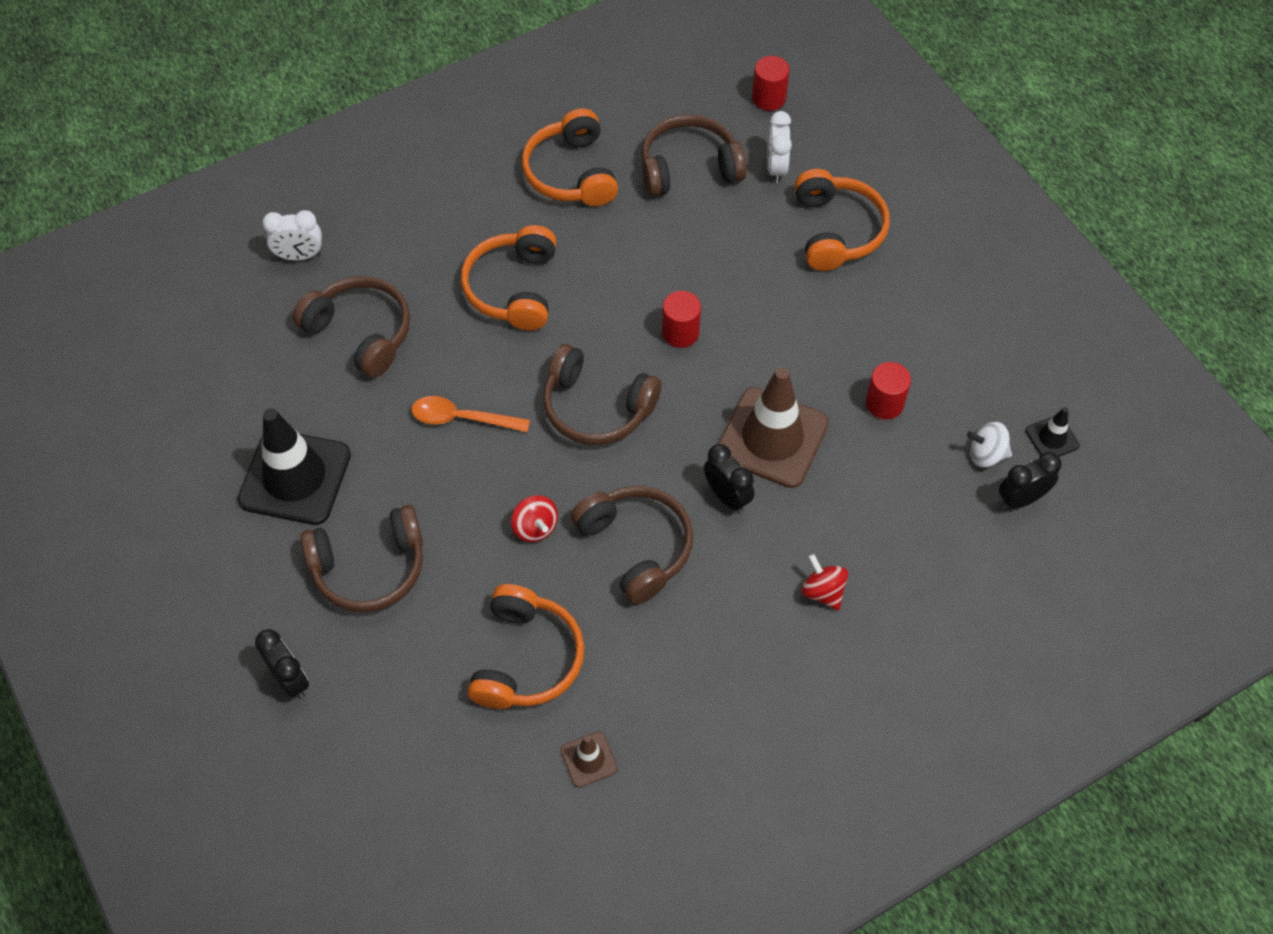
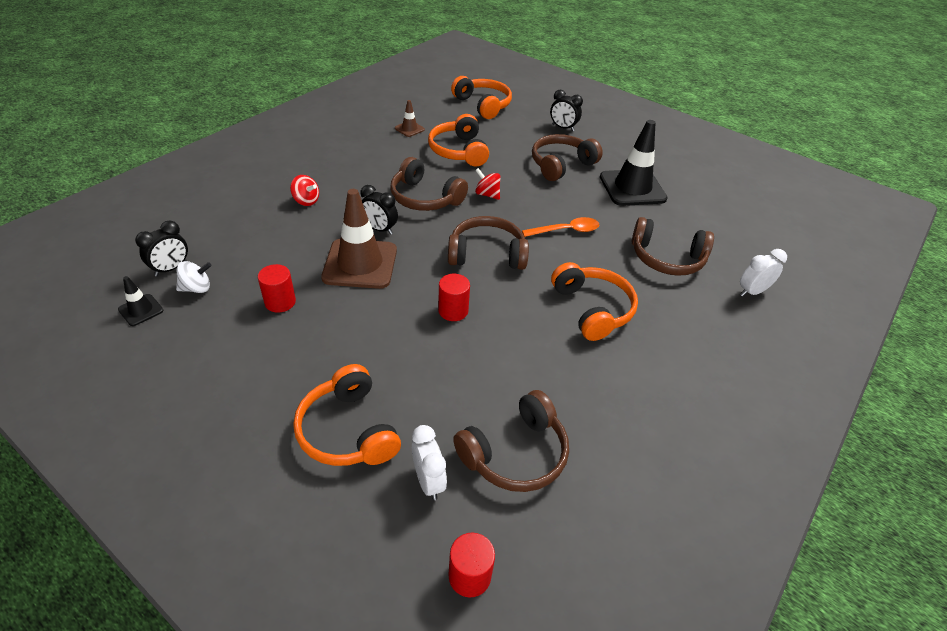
camera: 155 degrees right, 15 degrees down
(571, 173) = (617, 413): orange headphones -> orange headphones (483, 105)

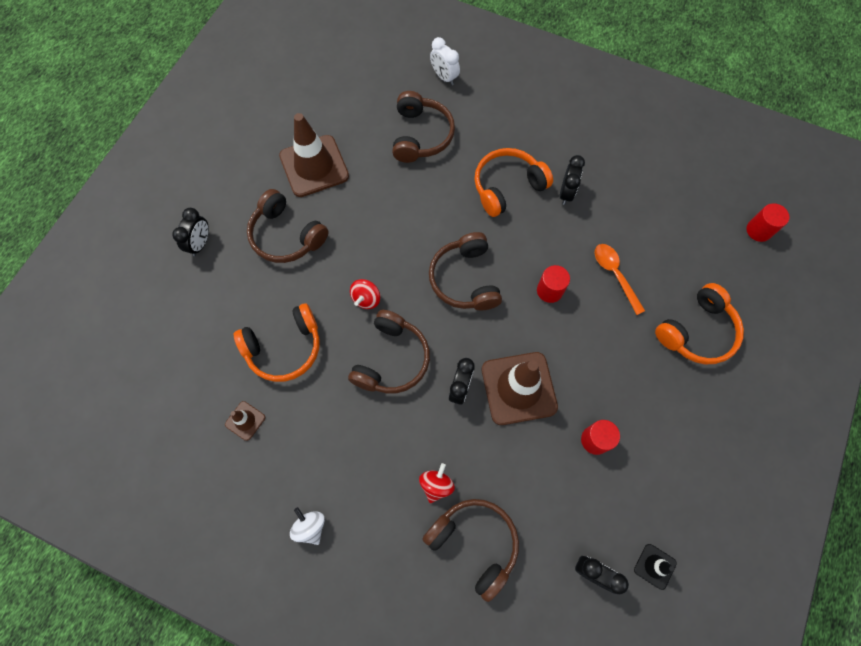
camera: 100 degrees left, 25 degrees up
(197, 288) = (608, 529): white spinning top -> white spinning top (310, 527)
(428, 481) = (711, 268): white clock -> none
(483, 105) = (159, 345): orange headphones -> none
(515, 454) = (667, 220): brown headphones -> brown headphones (474, 543)
(566, 231) = (406, 218): orange spoon -> orange spoon (615, 275)
(576, 358) = (566, 193): none -> black clock
(632, 188) = (314, 166): black traffic cone -> brown traffic cone

